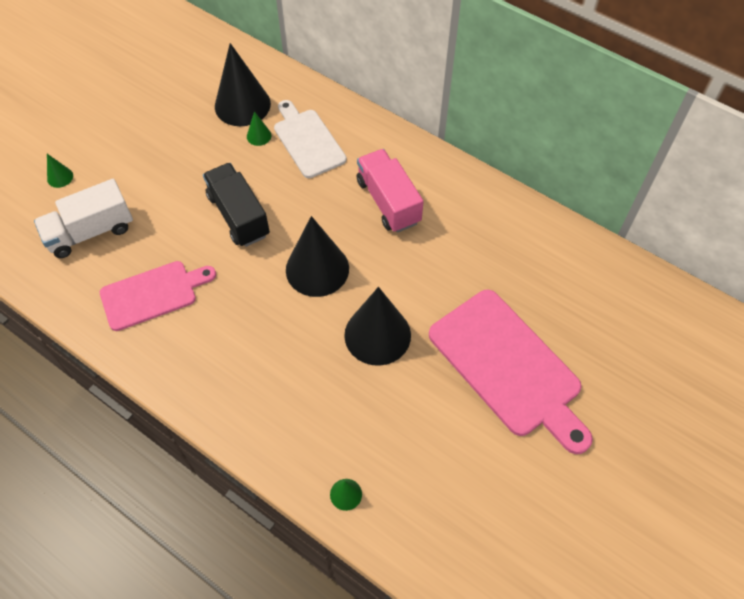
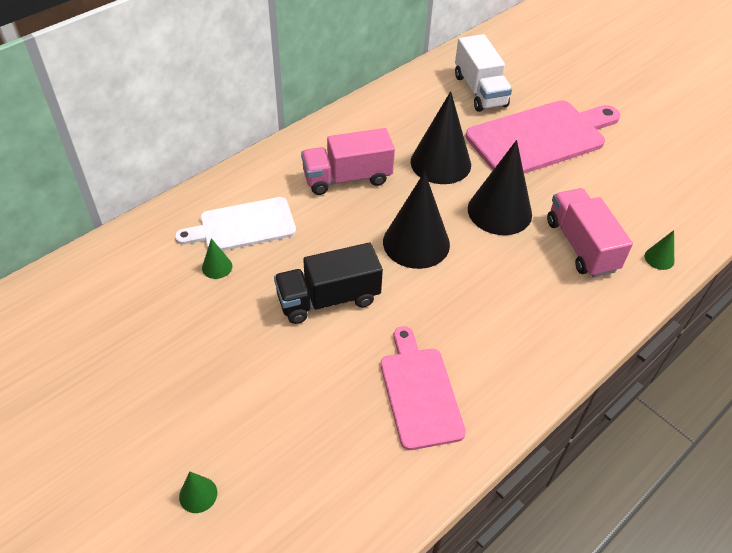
camera: 80 degrees left, 10 degrees down
(90, 232) = (308, 457): white truck -> white truck (479, 91)
(242, 105) = (160, 276): black cone -> black cone (440, 163)
(347, 414) = (581, 245): none -> pink truck

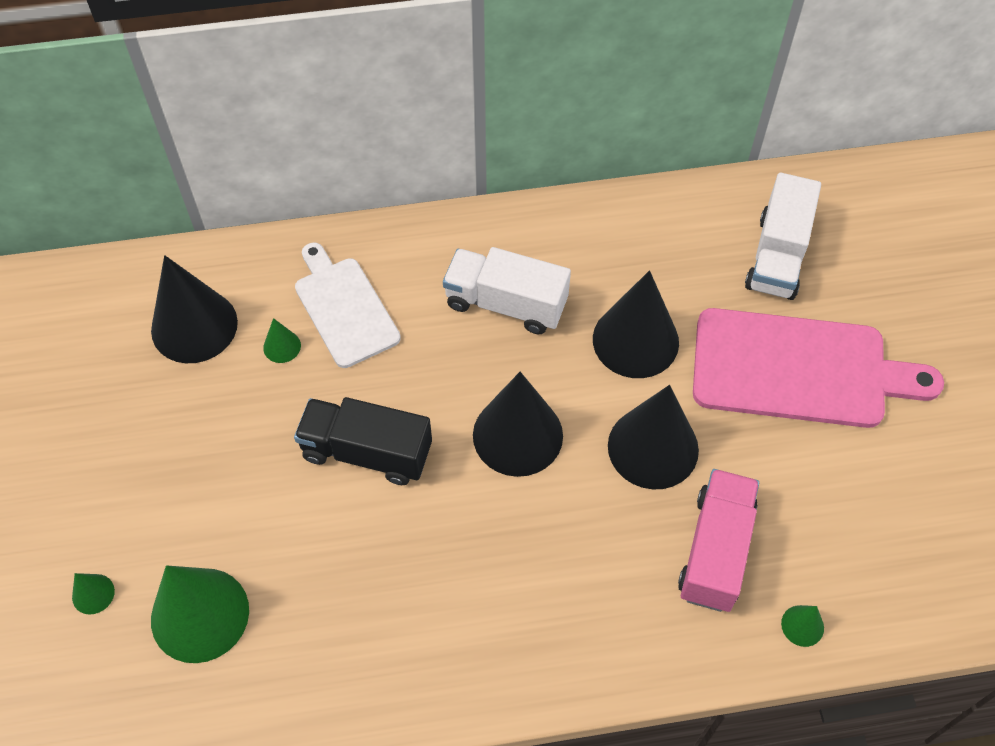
camera: 35 degrees right, 10 degrees up
(140, 284) = (194, 326): none -> black cone
(243, 226) = (344, 308): white cutting board -> white cutting board turned 45 degrees clockwise
(293, 460) = (200, 614): none -> green cone
(347, 178) = (506, 304): pink truck -> white truck
(419, 393) = (376, 620): pink cutting board -> none

